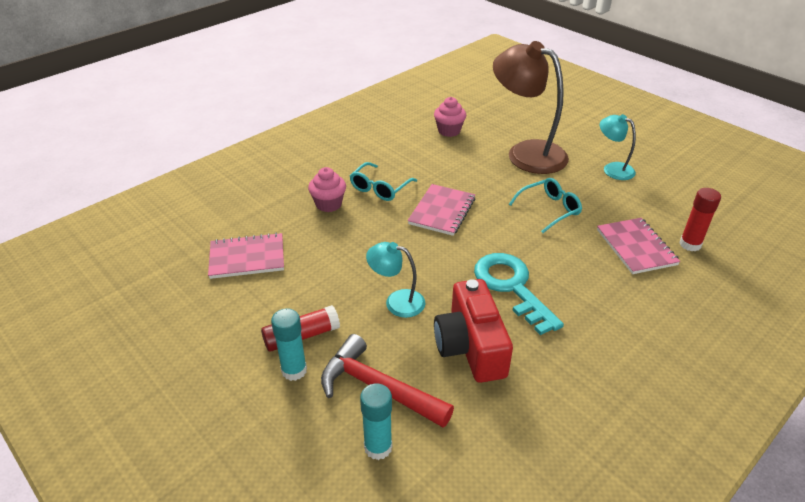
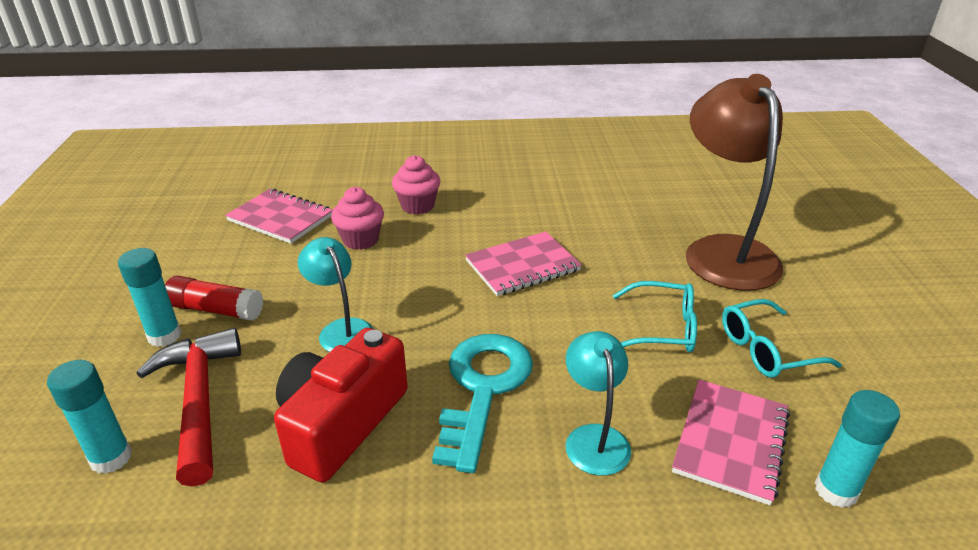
camera: 40 degrees right, 5 degrees down
(380, 188) = (489, 213): turquoise glasses -> turquoise glasses (766, 350)
(449, 131) = (652, 189): pink cupcake -> pink cupcake (360, 240)
(612, 169) = (835, 325): turquoise lamp -> turquoise lamp (594, 438)
(690, 244) = (836, 490): red glue stick -> turquoise glue stick

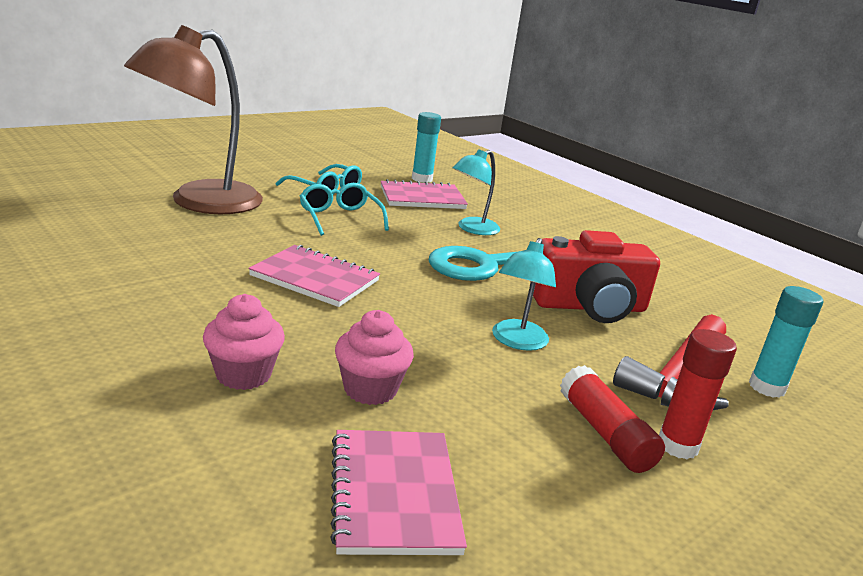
camera: 130 degrees left, 10 degrees down
(164, 336) = (677, 445): turquoise glue stick -> red glue stick

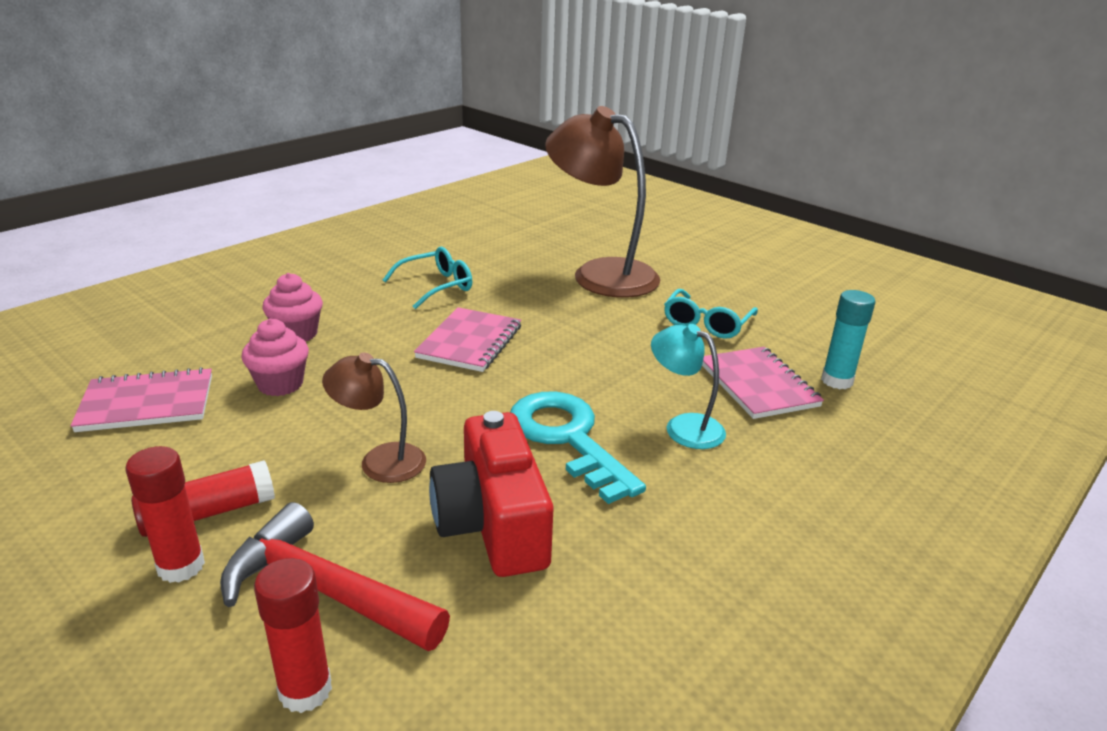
camera: 85 degrees right, 5 degrees up
(340, 218) = (631, 339): turquoise glasses -> turquoise glasses (436, 286)
(517, 342) = (380, 461): turquoise lamp -> brown lamp
(767, 387) = (305, 690): turquoise glue stick -> red glue stick

